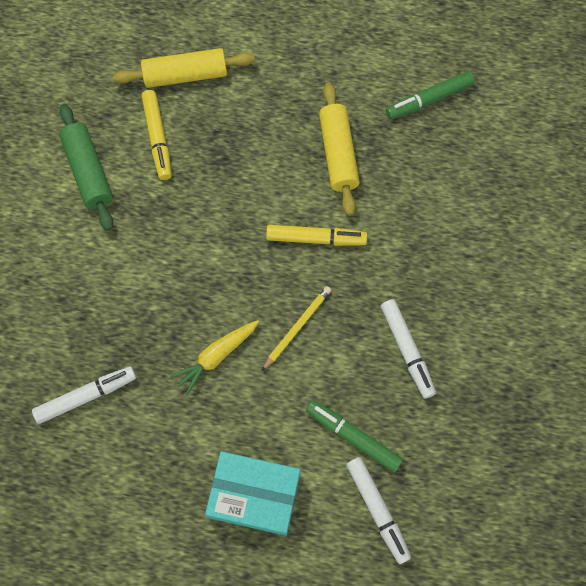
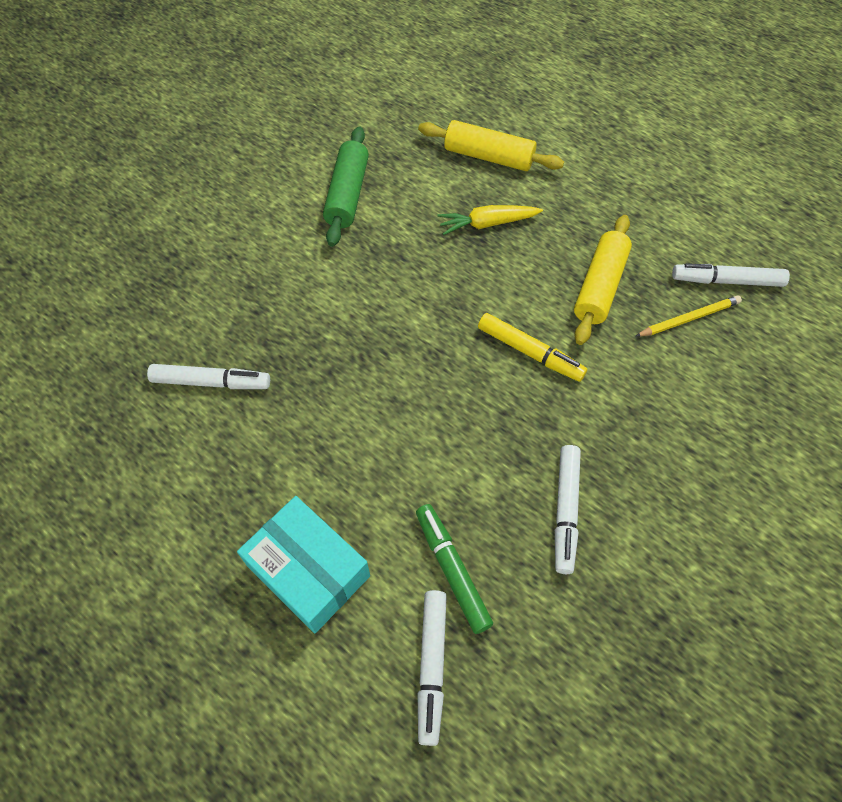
camera: 30 degrees right, 10 degrees down
(158, 138) = (429, 195): yellow marker -> none
(216, 357) = (358, 411): yellow carrot -> yellow carrot (487, 224)
(297, 327) = (458, 426): yellow pencil -> yellow pencil (688, 318)
(429, 99) = (727, 281): green marker -> white marker

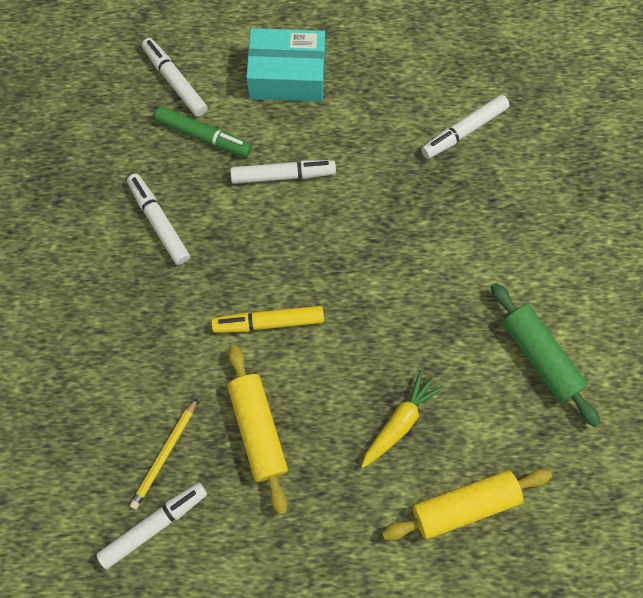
camera: 140 degrees right, 10 degrees up
(409, 466) = (283, 175): none -> white marker

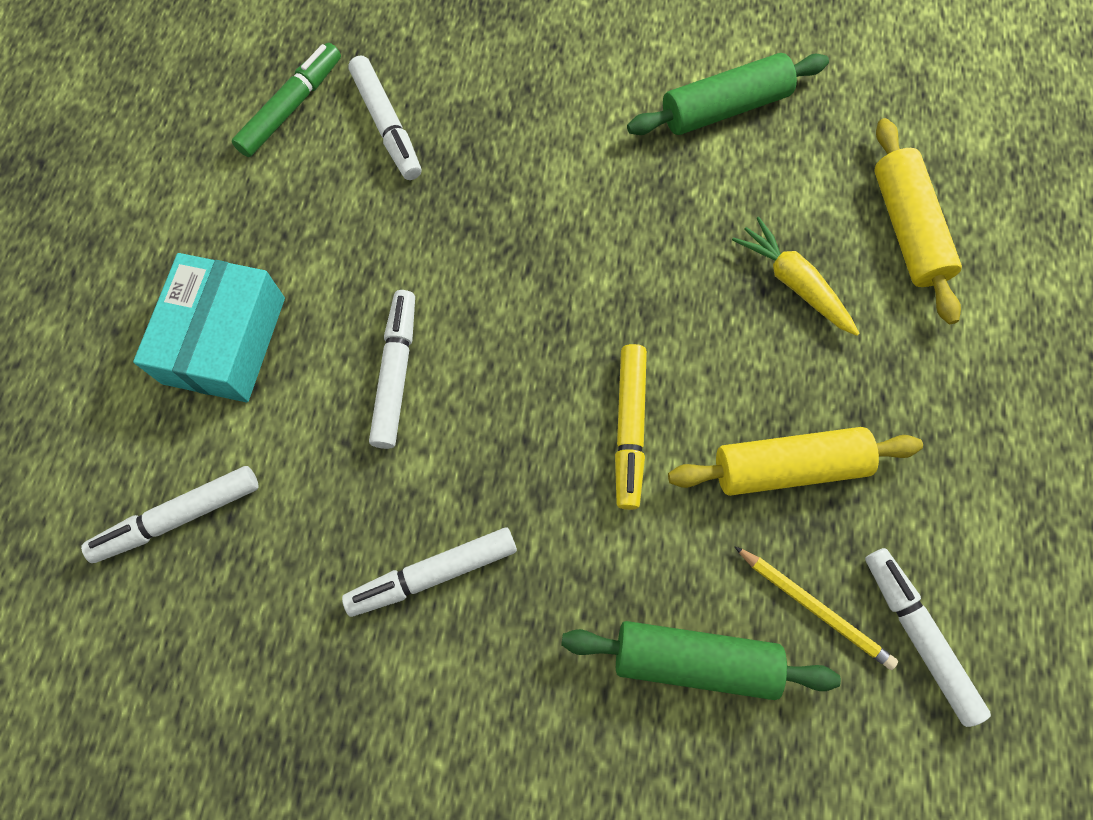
camera: 80 degrees left, 0 degrees up
(124, 381) = (694, 660): none -> green rolling pin
(204, 136) = (296, 482): green marker -> green marker (291, 107)

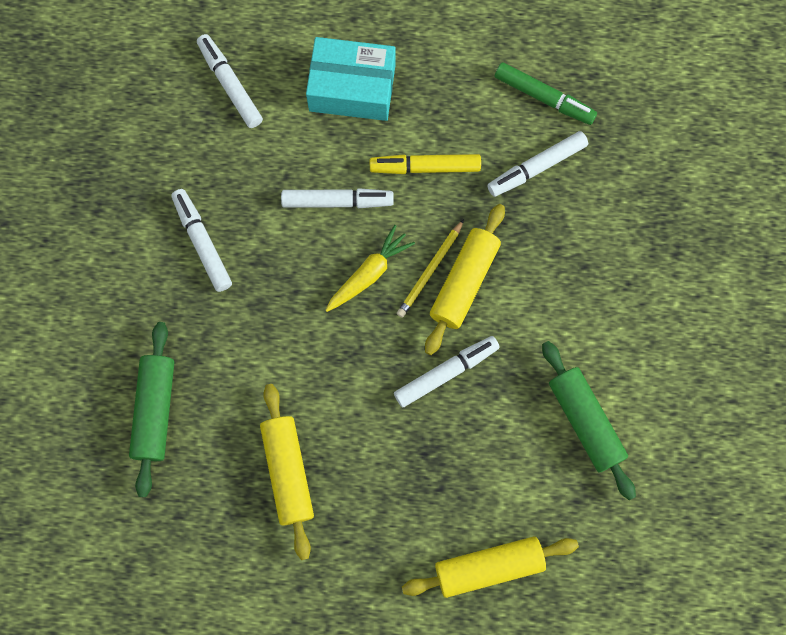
camera: 85 degrees right, 5 degrees up
(534, 222) = (464, 282): none -> yellow rolling pin
(629, 429) = (308, 361): yellow marker -> yellow marker (425, 167)
(793, 283) = (432, 476): yellow carrot -> yellow carrot (369, 273)
(815, 607) = (192, 489): yellow pencil -> yellow pencil (430, 270)
(918, 635) = (177, 558): white marker -> white marker (446, 372)

